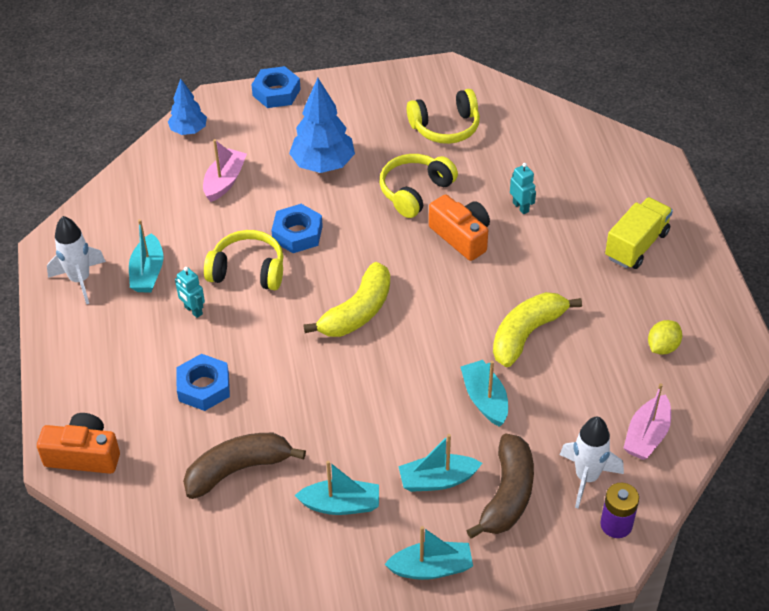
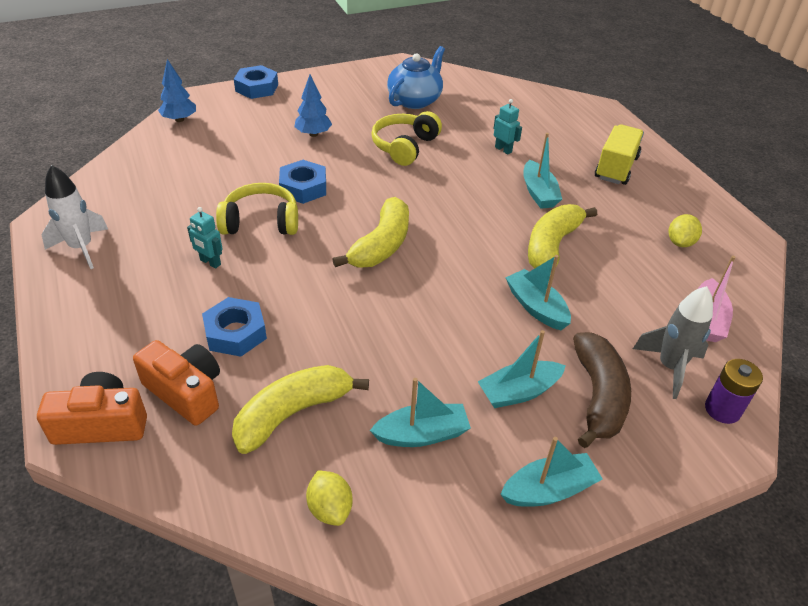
camera: 15 degrees left, 5 degrees down
(148, 272) = (155, 234): turquoise boat -> turquoise boat (538, 193)
(224, 181) = (222, 154): pink boat -> none
(238, 469) = (293, 413): brown banana -> yellow banana
(250, 553) = (330, 508): none -> yellow lemon
(323, 164) = (313, 134): blue tree -> blue tree, size x0.62
(445, 127) = (415, 100): yellow headphones -> blue teapot
(461, 236) = (459, 176): orange camera -> orange camera (186, 392)
(586, 478) = (669, 367): white rocket -> grey rocket

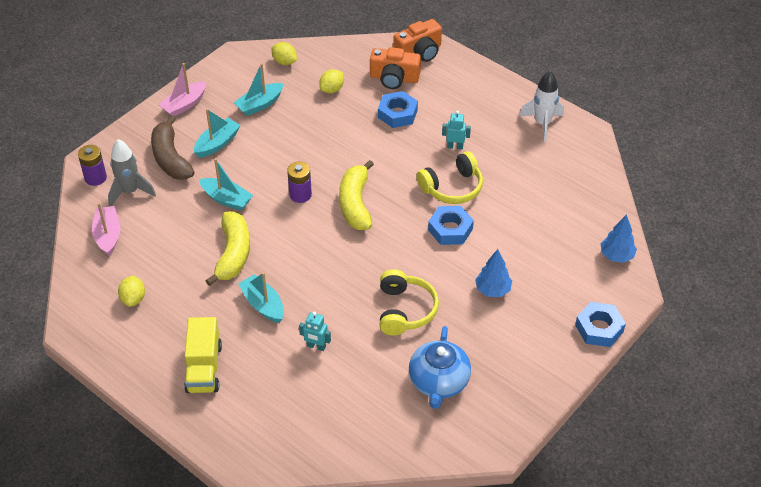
camera: 155 degrees right, 5 degrees up
(293, 413) = (332, 89): yellow banana -> yellow lemon
(440, 278) = (300, 195): none -> purple battery
(549, 490) = (184, 105): turquoise boat -> pink boat

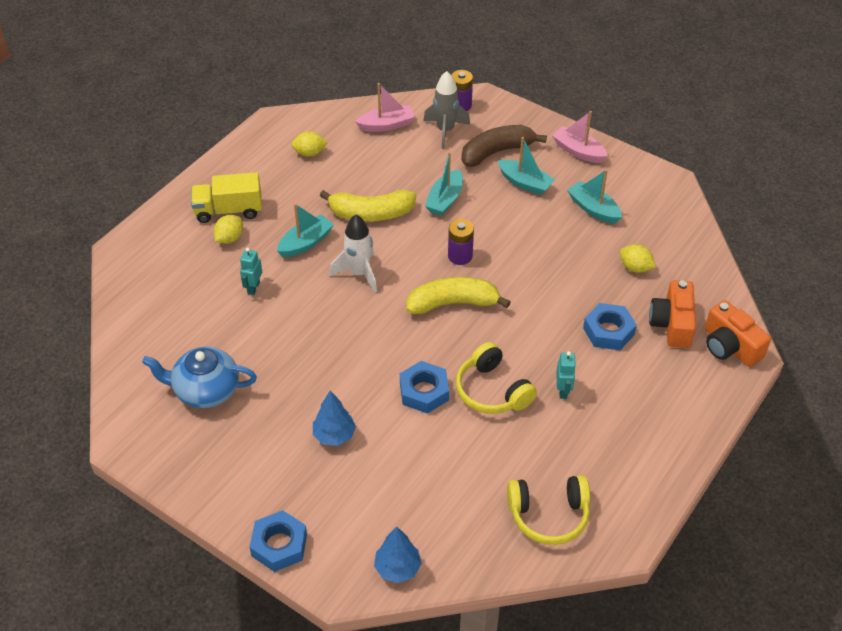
camera: 85 degrees right, 0 degrees up
(284, 62) = (671, 222): yellow lemon -> yellow lemon (229, 238)
(405, 310) = (302, 356): yellow headphones -> yellow headphones (548, 515)
(542, 124) = (626, 485): white rocket -> white rocket (359, 273)

